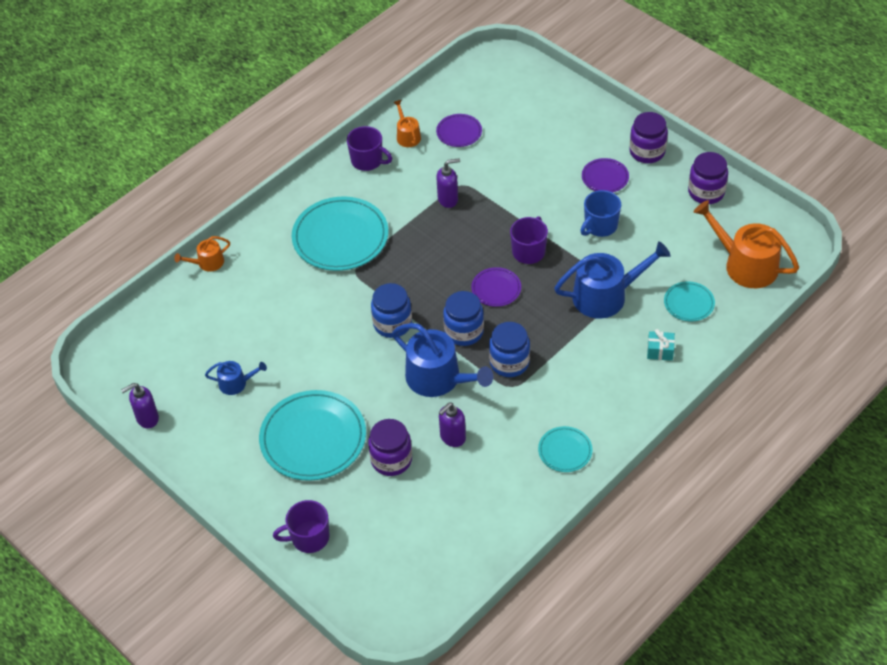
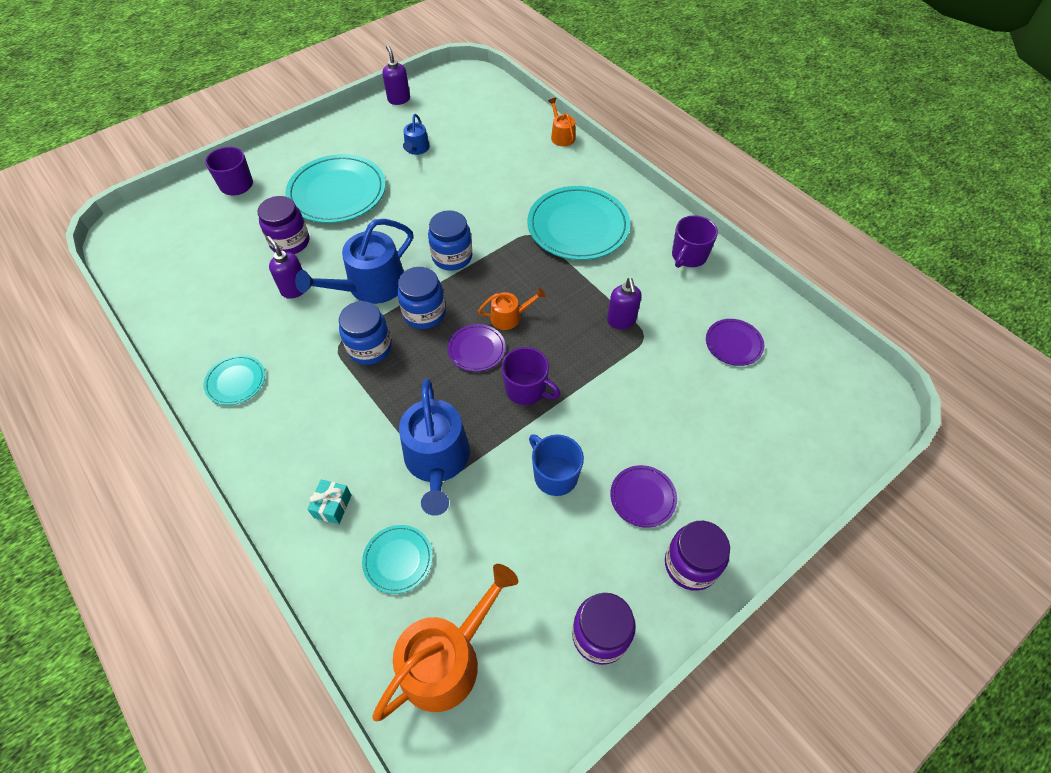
camera: 95 degrees right, 5 degrees up
(407, 135) = (728, 294): orange watering can -> orange watering can (510, 317)

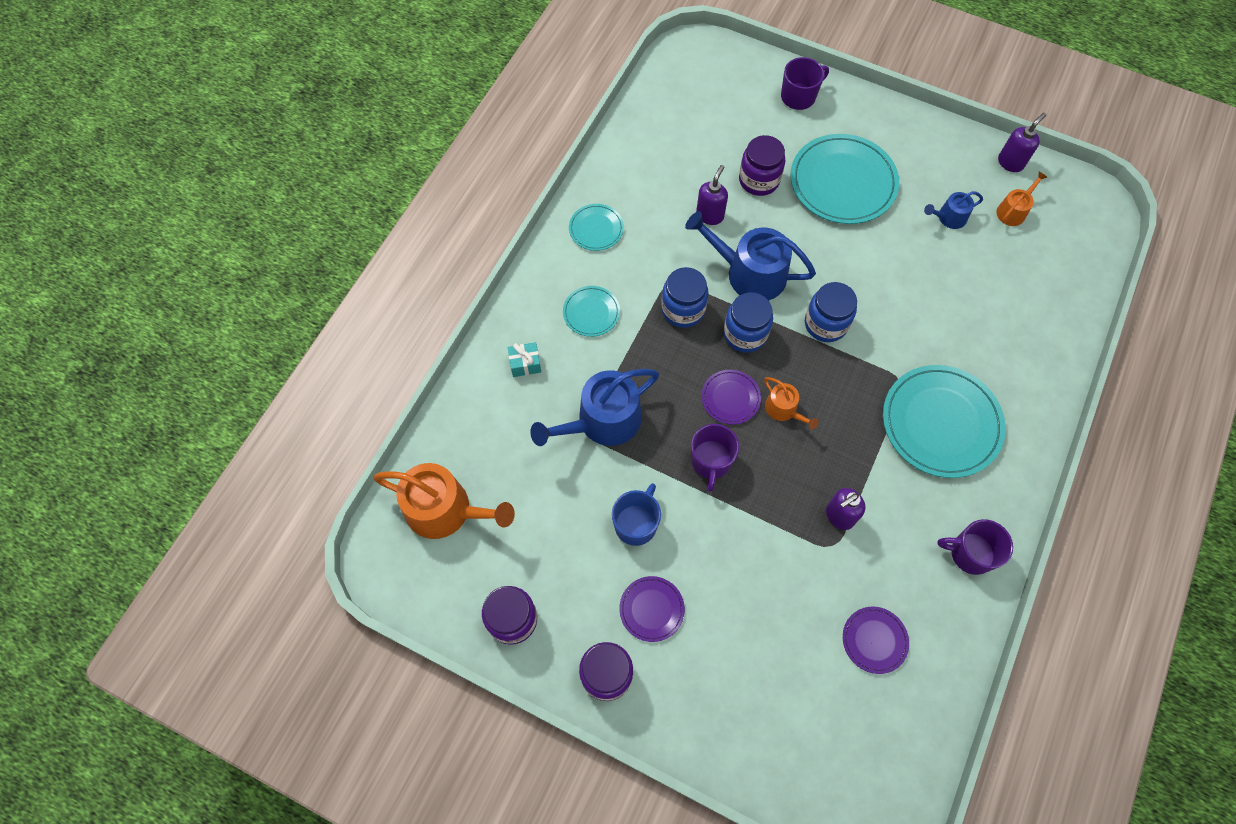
camera: 65 degrees right, 10 degrees up
(398, 560) = (504, 435): turquoise plate -> turquoise plate (591, 312)
(561, 136) = (1069, 348): orange watering can -> orange watering can (1013, 211)

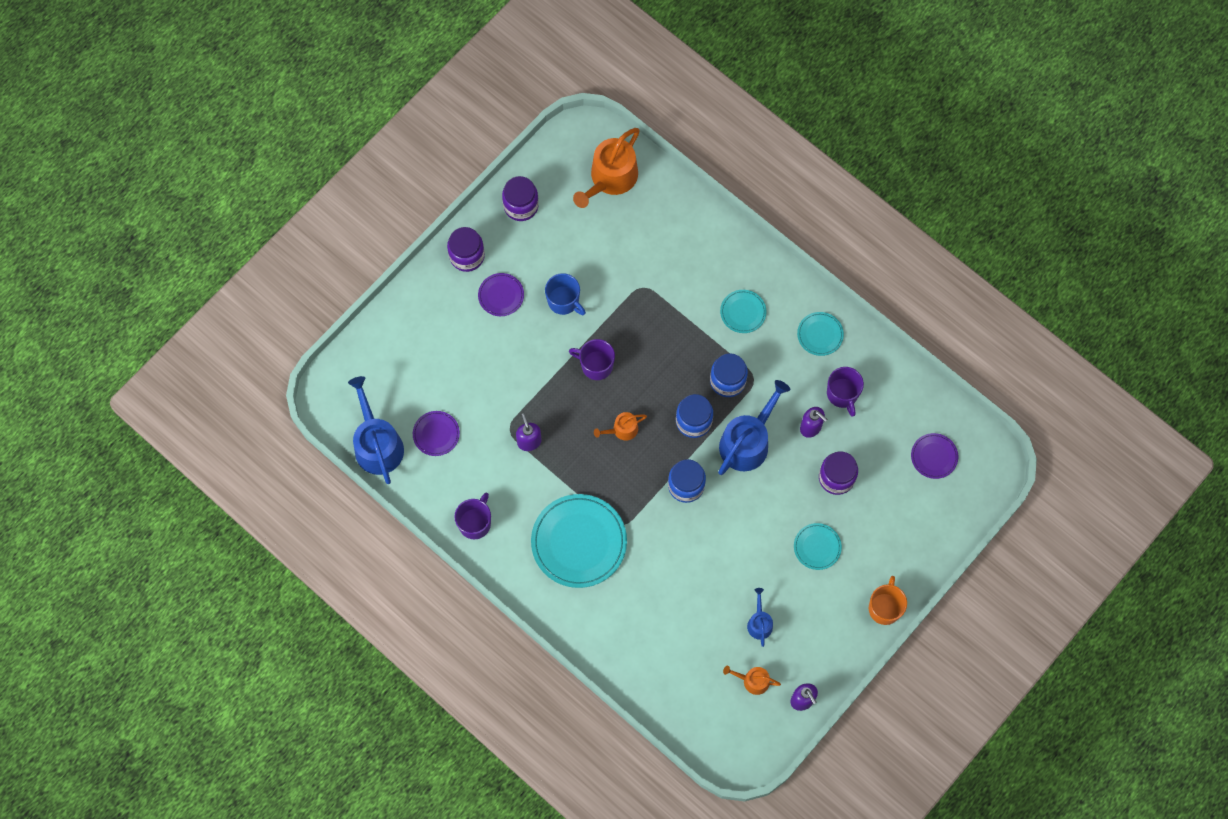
camera: 105 degrees right, 5 degrees up
(525, 364) = (711, 254): turquoise gift -> none
(602, 421) = (649, 297): blue watering can -> blue watering can (377, 444)
(730, 398) = (642, 394): purple plate -> purple plate (934, 456)
(799, 96) = (918, 541): purple mug -> purple mug (842, 394)
(843, 182) = (817, 547): turquoise plate -> turquoise plate, size x0.50
(881, 112) = (884, 608): none -> orange mug
(1013, 211) = (752, 681): orange watering can -> orange watering can turned 135 degrees clockwise

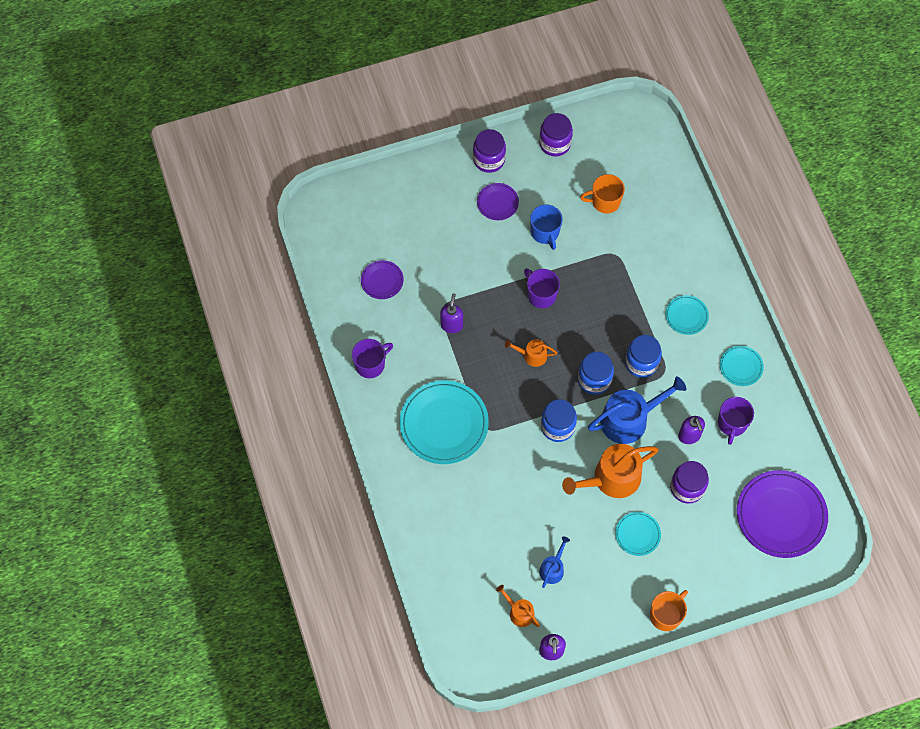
camera: 30 degrees right, 5 degrees down
(377, 444) = (332, 264): blue watering can -> none
(602, 239) = (605, 201): none -> orange mug
(610, 178) = (639, 158): orange watering can -> orange watering can (611, 479)
(934, 456) = (781, 515): purple plate -> purple plate, size x2.00

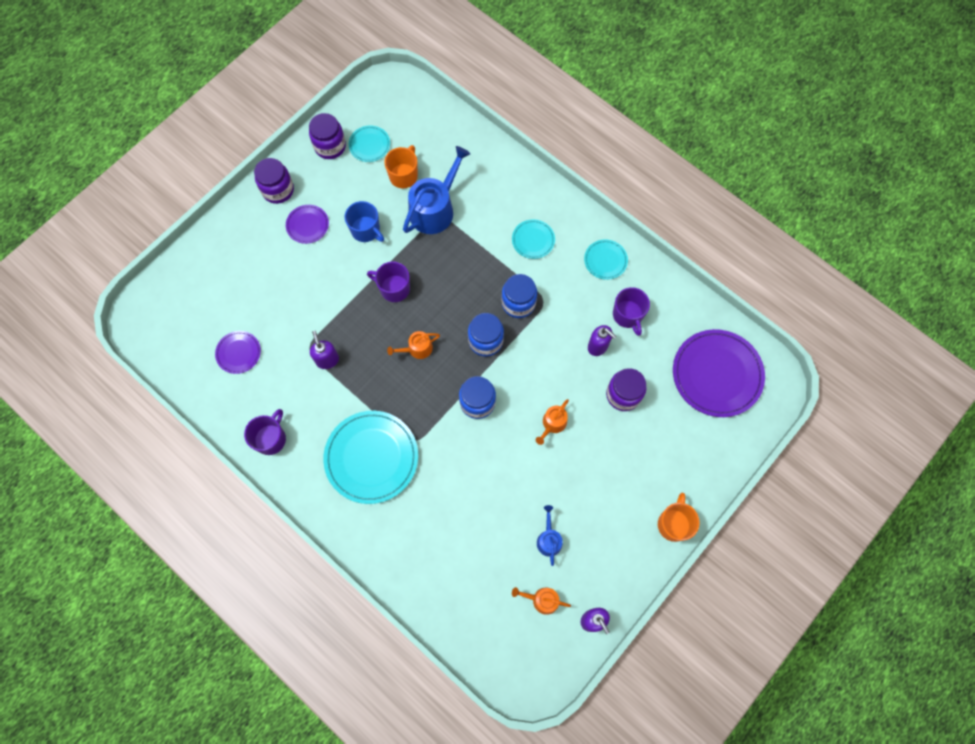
camera: 30 degrees left, 5 degrees up
(605, 201) = (404, 175): orange mug -> orange mug turned 150 degrees clockwise
(611, 479) = (552, 424): orange watering can -> orange watering can, size x0.51
(630, 419) = (537, 360): blue watering can -> blue watering can (435, 208)
(637, 534) = (605, 462): turquoise plate -> turquoise plate (369, 145)

